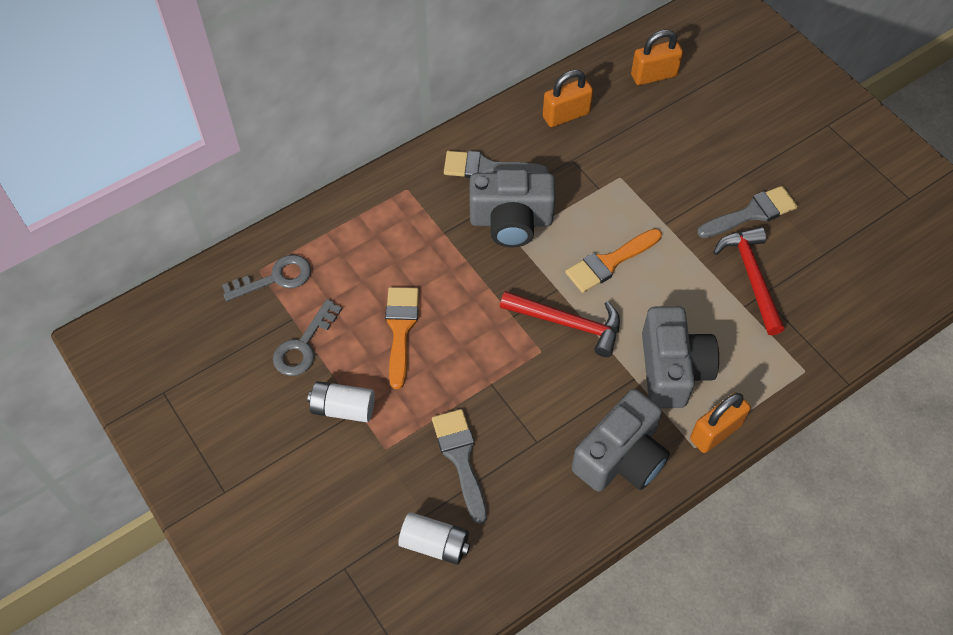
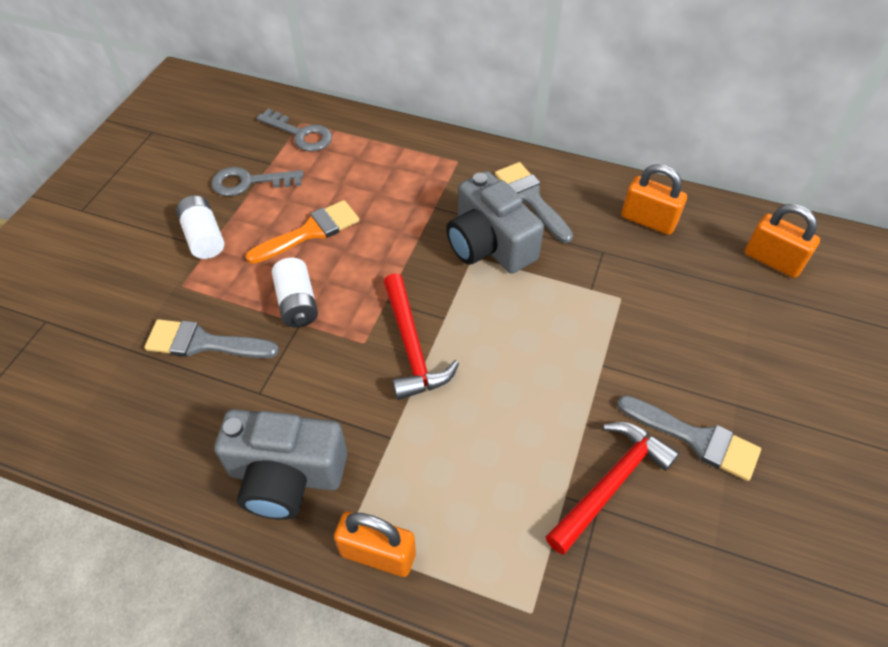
camera: 55 degrees right, 5 degrees down
(435, 544) = (101, 372): white battery -> white battery (297, 303)
(460, 458) = (203, 343): grey brush -> grey brush turned 120 degrees counterclockwise
(609, 262) = (512, 343): orange brush -> none
(672, 369) = (428, 467): grey camera -> none

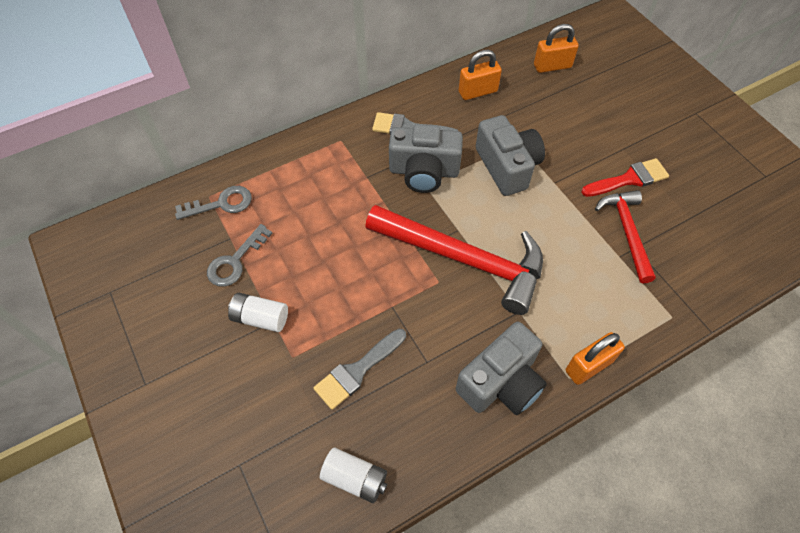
camera: 50 degrees left, 5 degrees up
(297, 303) = (374, 298): white battery -> white battery (355, 478)
(310, 232) = (320, 254): orange brush -> none
(411, 347) = (464, 260): red hammer -> red hammer, size x1.71
(575, 308) = (507, 166): none -> grey camera
(695, 439) = (629, 179): grey brush -> red brush

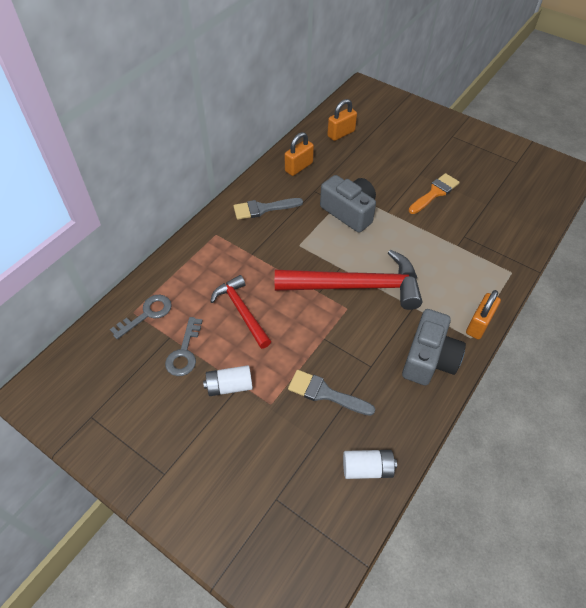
camera: 25 degrees left, 5 degrees down
(357, 371) = (325, 393): grey brush -> grey brush turned 90 degrees clockwise
(424, 171) = (292, 235): grey camera -> none
(627, 232) = (453, 228): red hammer -> red hammer (242, 311)
(629, 179) = (435, 193): red brush -> orange brush

